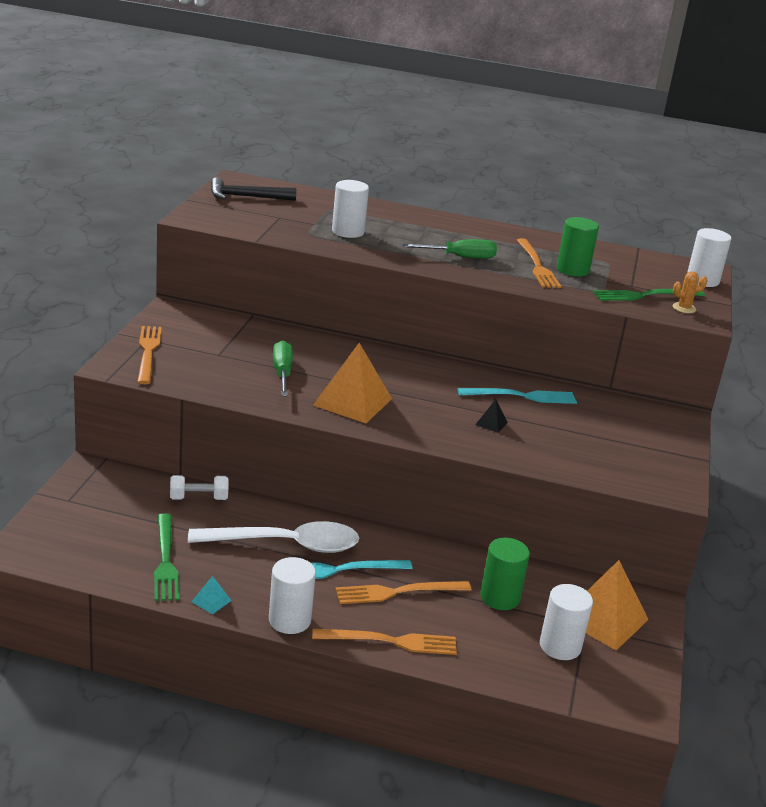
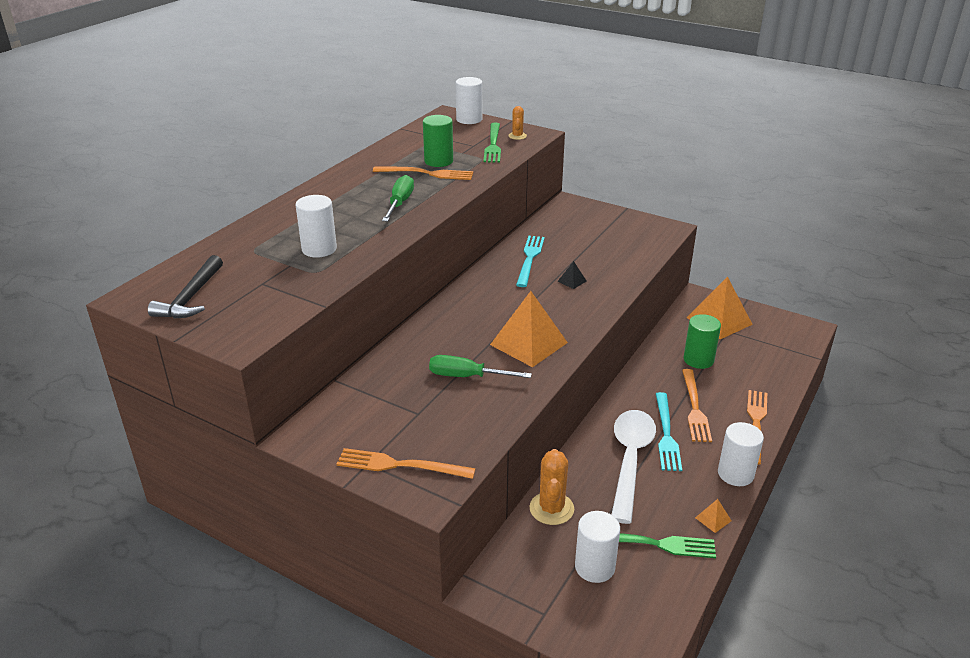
camera: 70 degrees left, 5 degrees up
(198, 498) = (551, 508): white dumbbell -> orange cactus
(211, 601) = (713, 519): turquoise pyramid -> orange pyramid
(560, 646) = (751, 346): white cylinder -> white cylinder (594, 567)

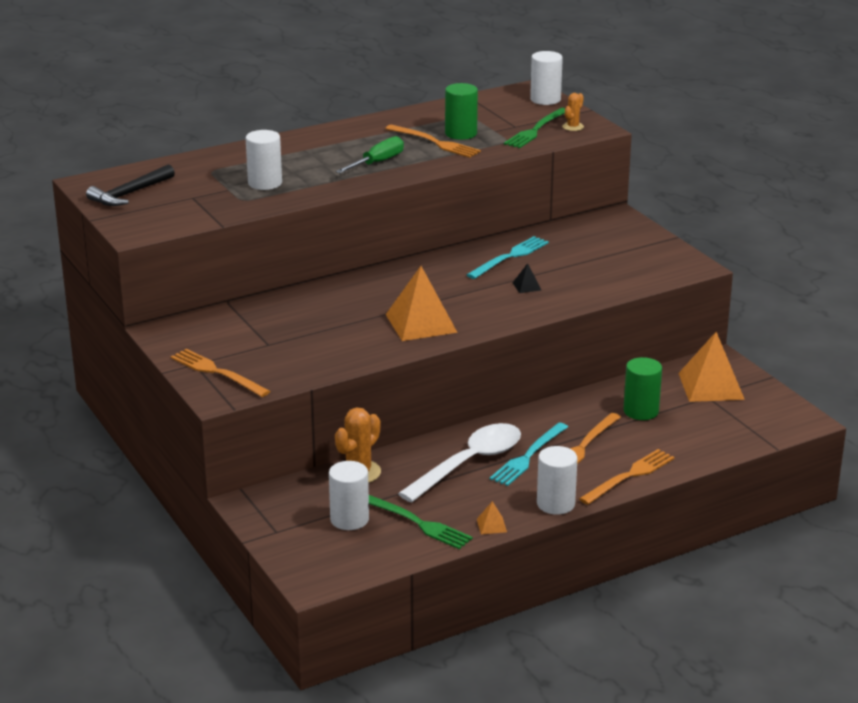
camera: 30 degrees right, 5 degrees down
(467, 376) = (337, 331): green screwdriver -> none

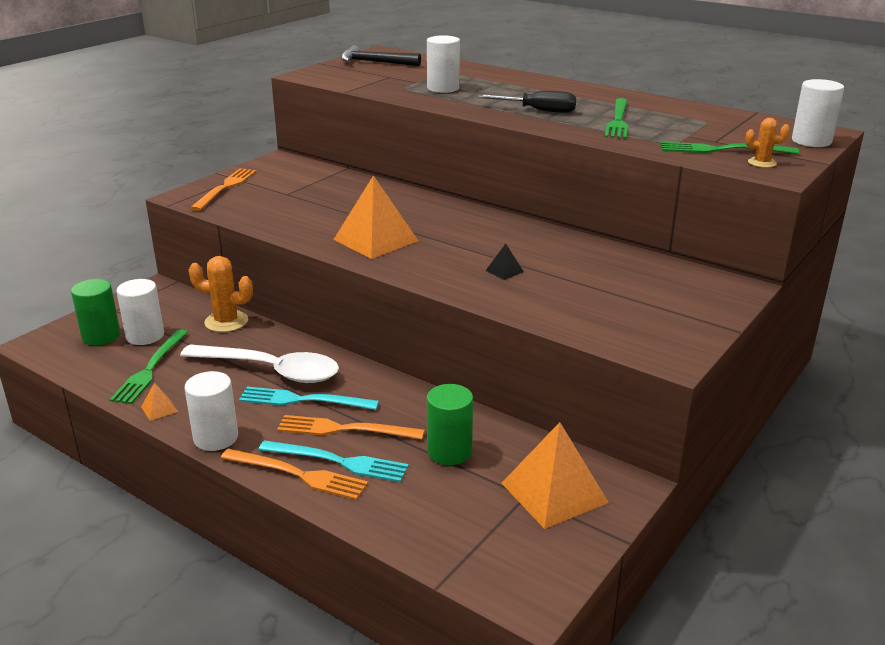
camera: 65 degrees right, 0 degrees up
(377, 162) = (538, 111): green screwdriver -> black screwdriver
(434, 142) = (618, 120): orange fork -> green fork
(461, 133) = (656, 125): green cylinder -> green cylinder (101, 336)
(509, 257) = (560, 251): turquoise fork -> turquoise fork (337, 461)

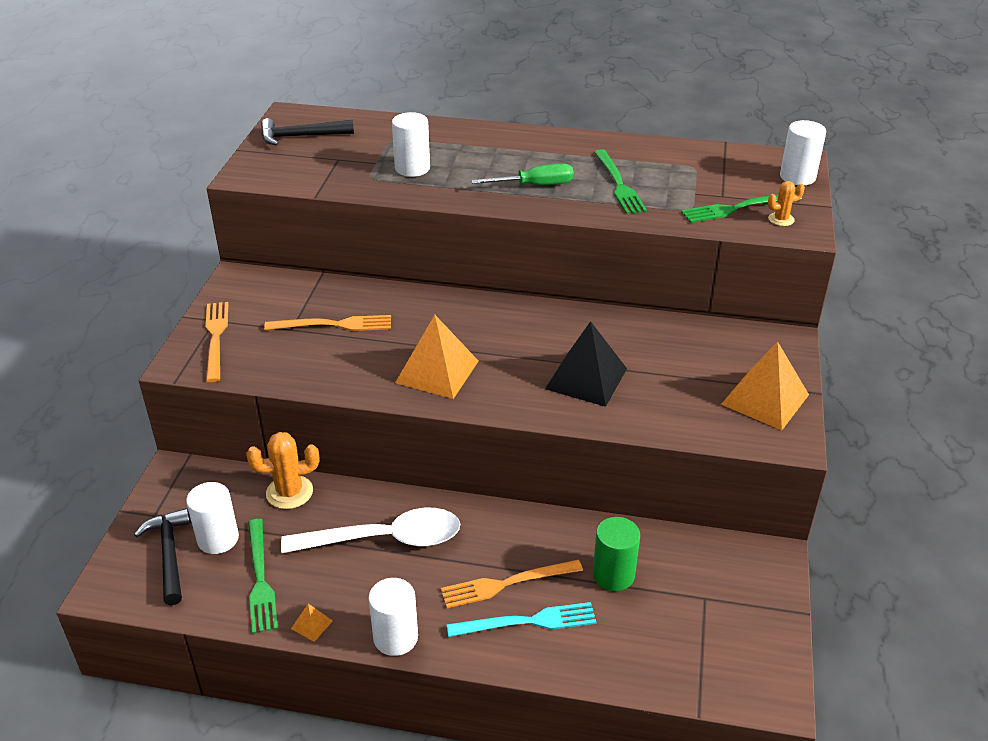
camera: 25 degrees left, 10 degrees up
(101, 336) = (169, 555): green cylinder -> black hammer
(297, 475) = (503, 650): orange fork -> orange fork (333, 325)
(304, 400) = (444, 563): turquoise fork -> none
(504, 271) = (586, 378): black pyramid -> black pyramid, size x2.38
(538, 111) = (535, 185): black screwdriver -> green screwdriver
(554, 493) = (724, 586): orange pyramid -> orange pyramid (765, 399)

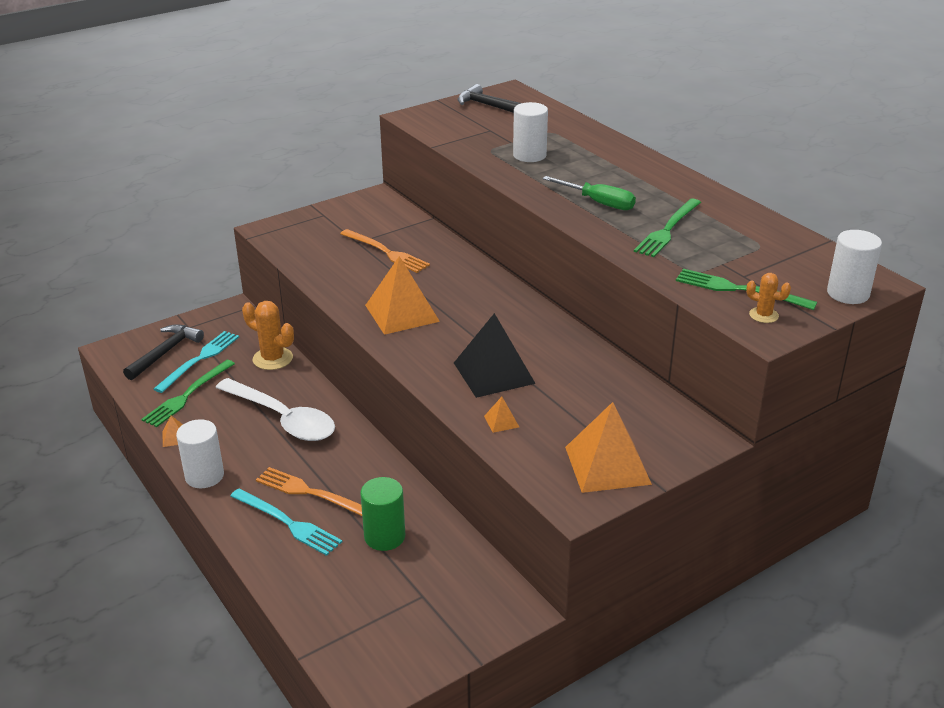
camera: 45 degrees right, 5 degrees down
(216, 338) = (308, 225): orange fork -> none
(218, 539) = (199, 360): white cylinder -> turquoise fork
(652, 413) = (501, 421): none -> orange pyramid

